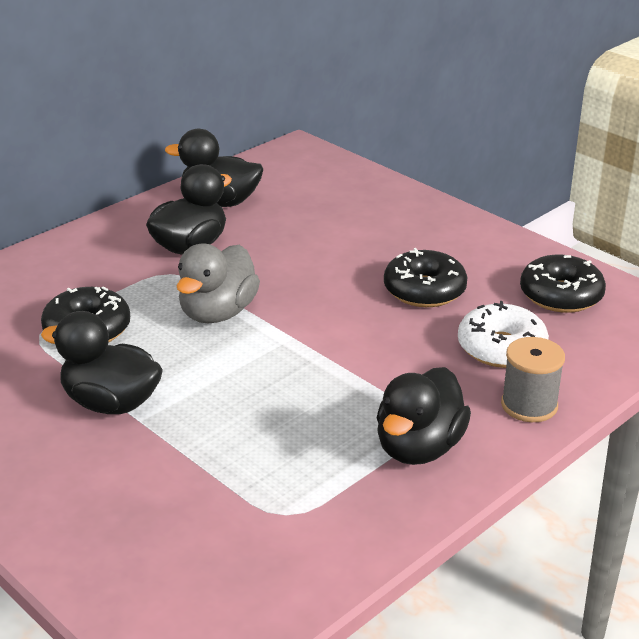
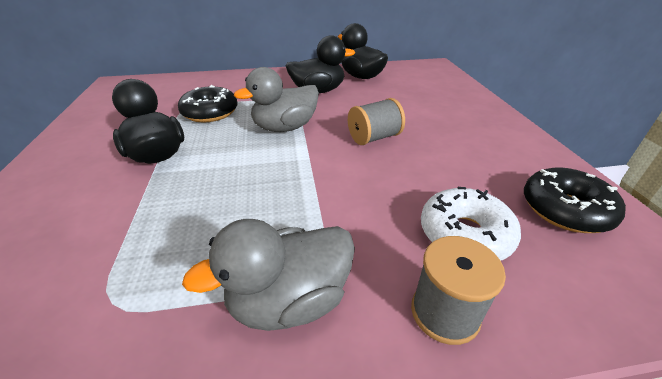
camera: 35 degrees right, 5 degrees up
(335, 287) = (374, 138): none -> grey spool
(419, 448) = (289, 300): black duck -> grey duck
(424, 290) = (437, 161): black donut -> none

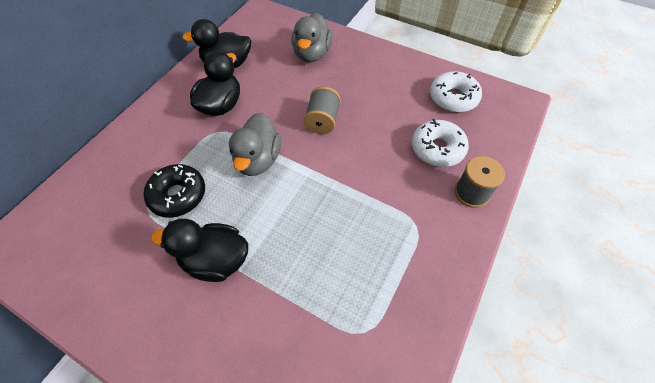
camera: 50 degrees left, 20 degrees up
(289, 300) = (423, 247): grey duck -> grey duck (312, 54)
(565, 209) = (453, 98): black donut -> white donut

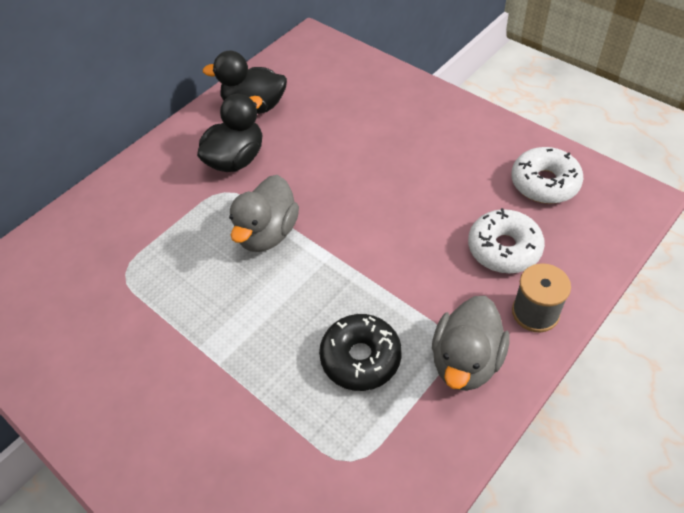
camera: 15 degrees right, 5 degrees down
(178, 195) = (163, 264): black donut -> black donut (361, 358)
(216, 260) = (192, 347): black duck -> none
(312, 54) = (366, 104): grey duck -> grey duck (466, 361)
(322, 121) = (360, 193): grey spool -> none

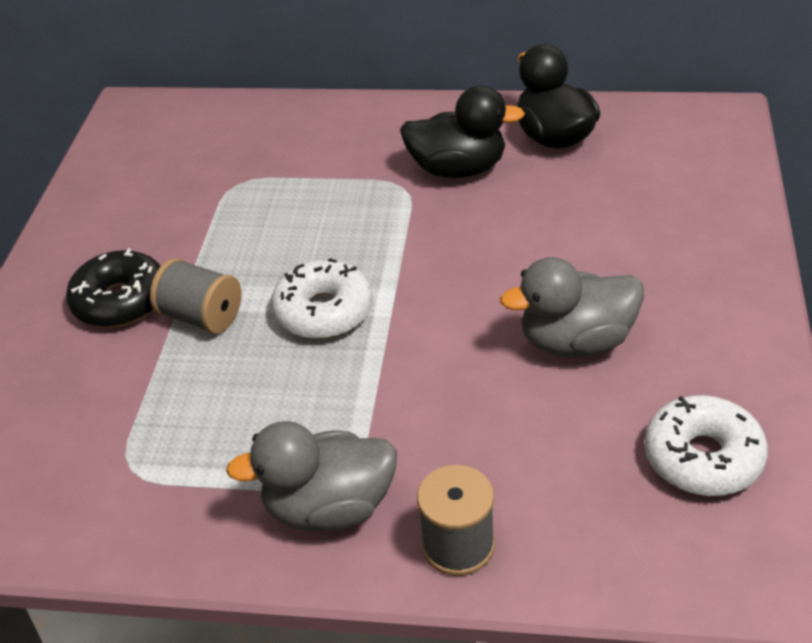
camera: 55 degrees right, 10 degrees down
(241, 354) = (202, 317): none -> grey spool
(268, 233) = (374, 250): grey duck -> grey duck (576, 342)
(361, 358) = (265, 412): black donut -> black donut (120, 301)
(504, 248) = (539, 466): white donut -> white donut (324, 312)

